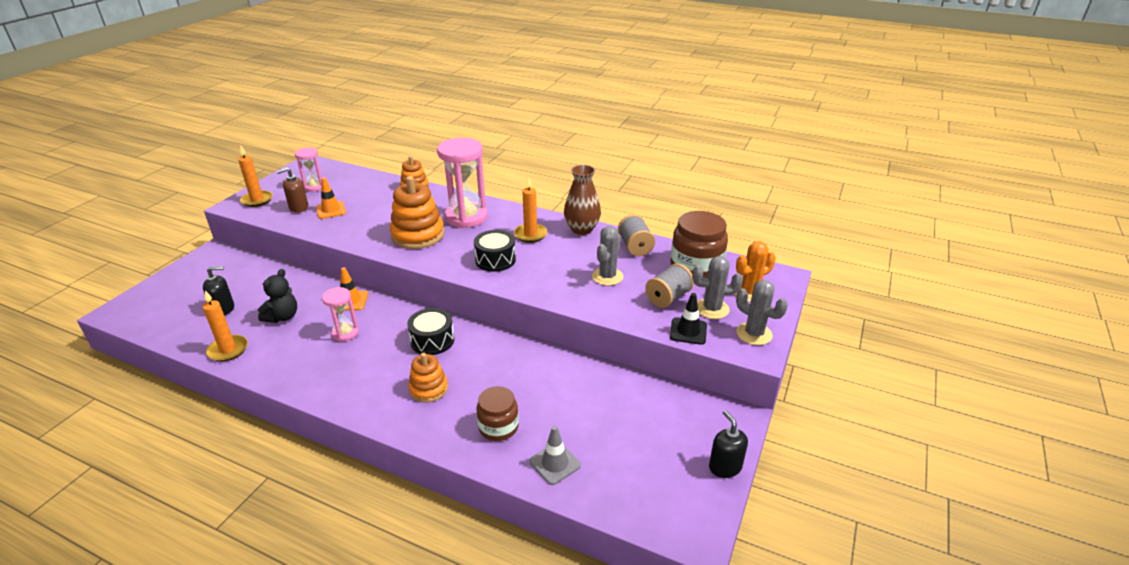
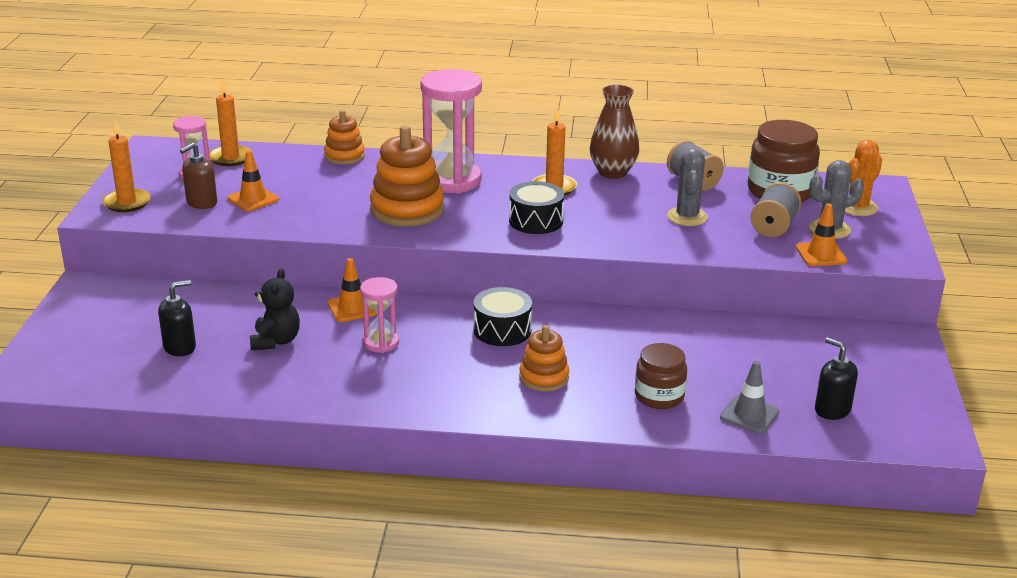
camera: 20 degrees left, 5 degrees down
(228, 350) = (238, 389): orange candle -> orange candle (230, 158)
(688, 331) = (821, 254): black traffic cone -> orange traffic cone
(725, 467) = (925, 381): black soap dispenser -> black soap dispenser (832, 410)
(754, 334) = (891, 245): grey cactus -> none

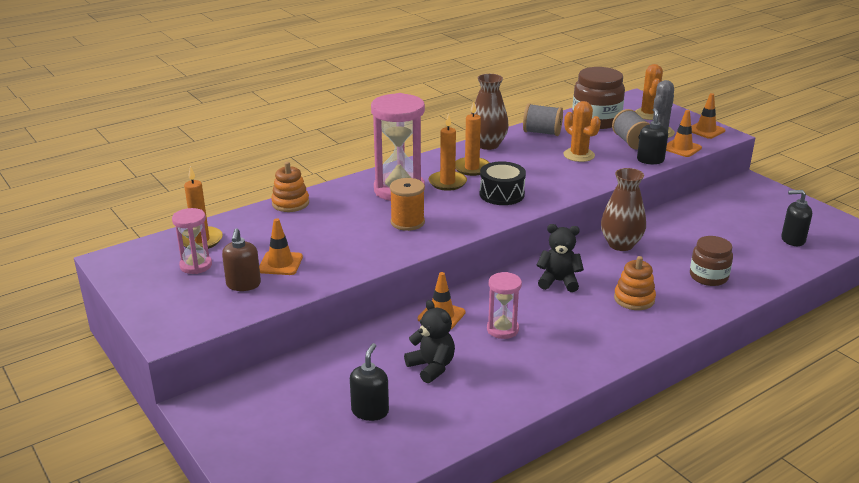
camera: 40 degrees left, 0 degrees up
(127, 203) = (177, 313): orange candle -> orange candle (447, 182)
(407, 209) = (407, 222): orange stacking toy -> orange spool
(502, 330) = (558, 281): black drum -> black teddy bear
(626, 327) = (621, 244): none -> brown vase
(687, 217) = (579, 155): grey cactus -> orange cactus
(749, 415) = (765, 263): grey traffic cone -> none
(757, 251) = (650, 160): none -> black soap dispenser
(893, 248) = (705, 130): none -> orange traffic cone

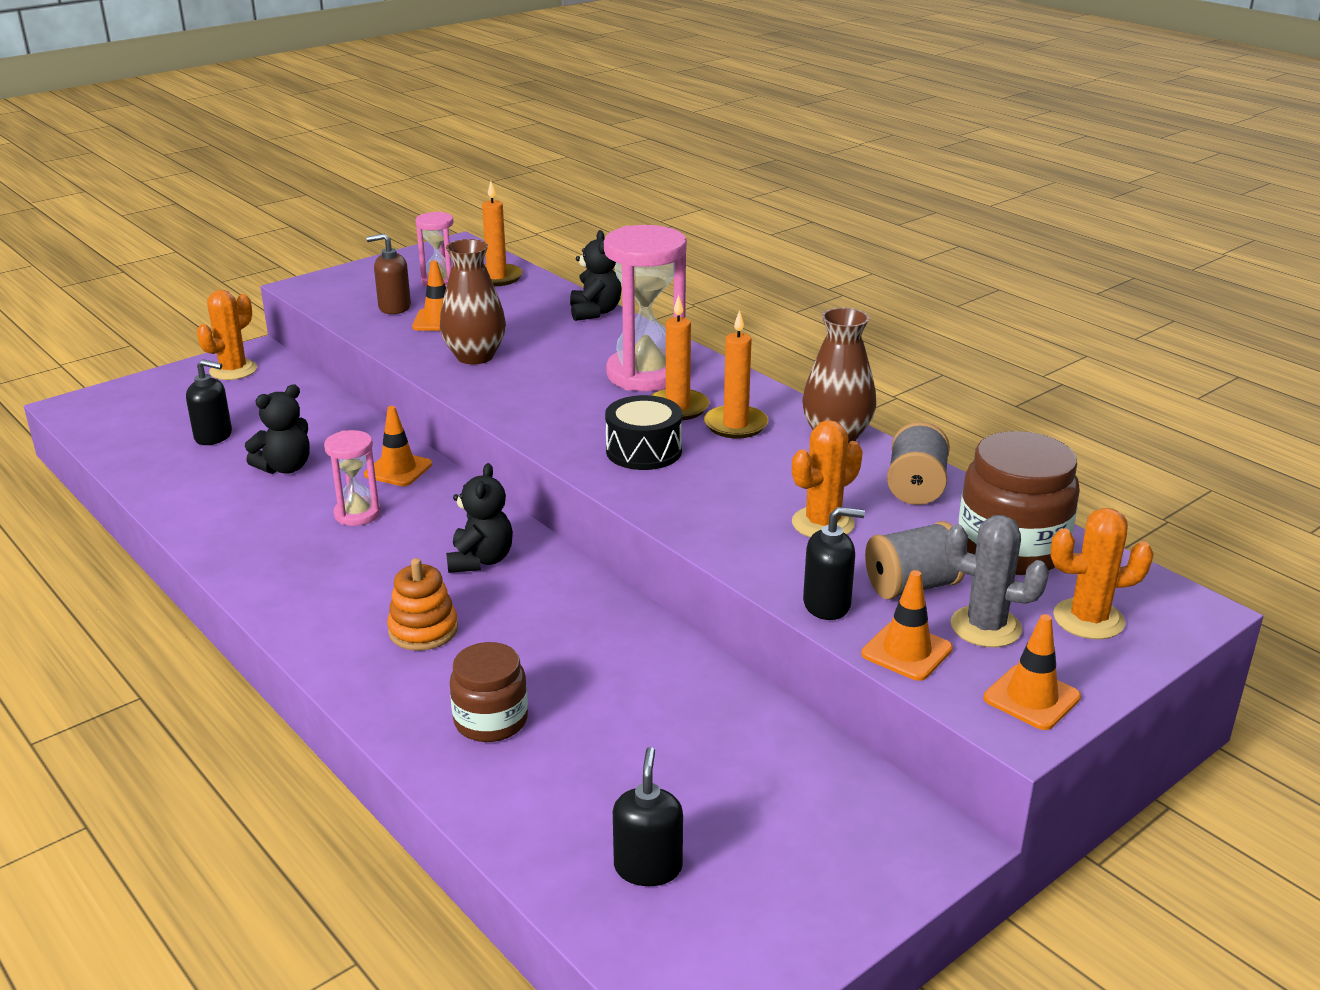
camera: 85 degrees right, 0 degrees up
(236, 415) = (233, 370): none -> orange cactus
(290, 203) = (595, 312): orange stacking toy -> black teddy bear
(407, 222) = (545, 385): orange spool -> none
(621, 244) = (604, 626): brown vase -> brown vase (475, 356)

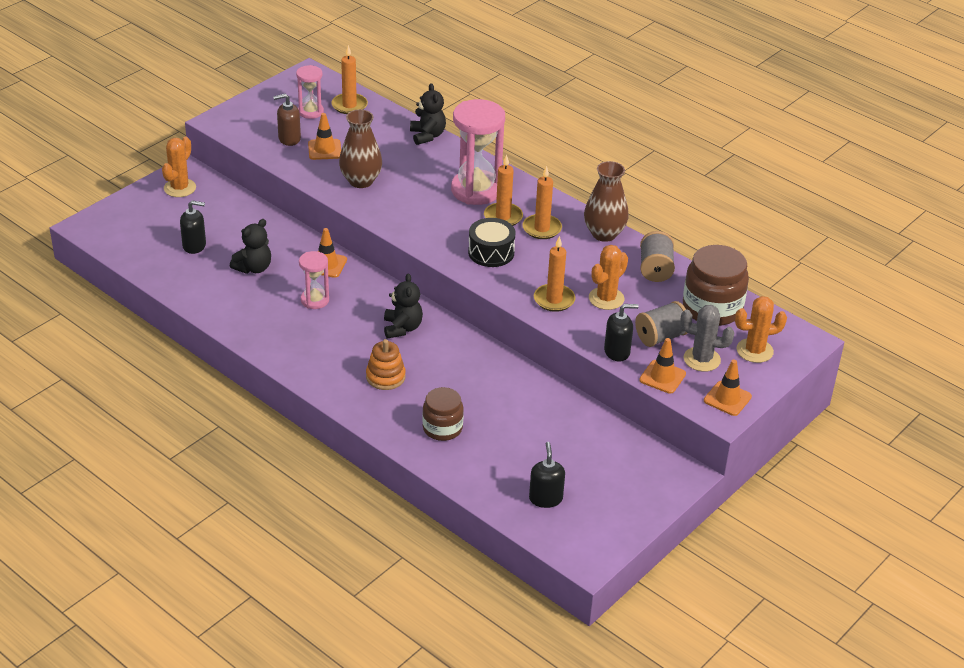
camera: 10 degrees left, 10 degrees up
(731, 520) = (554, 300): none -> orange candle

